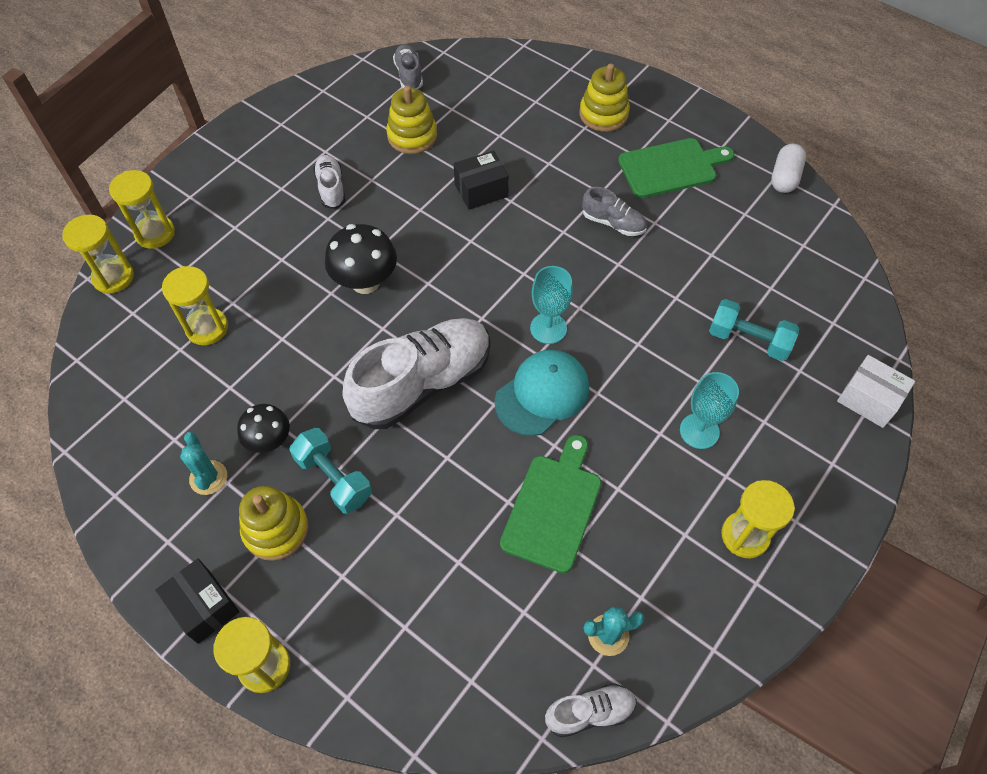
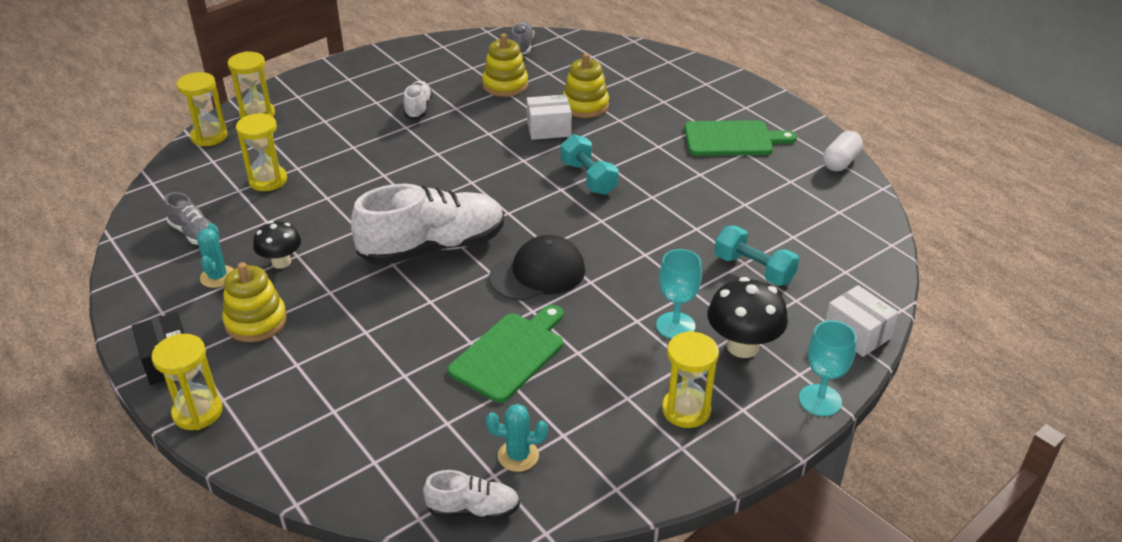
camera: 15 degrees right, 20 degrees down
(333, 478) = (323, 297): turquoise dumbbell -> turquoise dumbbell (588, 178)
(365, 282) = (417, 172): black mushroom -> black mushroom (742, 346)
(481, 190) = (549, 129): black box -> white box
(542, 394) = (538, 273): turquoise cap -> black cap
(548, 328) = (565, 229): turquoise goblet -> turquoise goblet (820, 400)
(603, 114) = (685, 95): yellow stacking toy -> yellow stacking toy (585, 105)
(613, 223) = (660, 168): grey shoe -> grey shoe (194, 233)

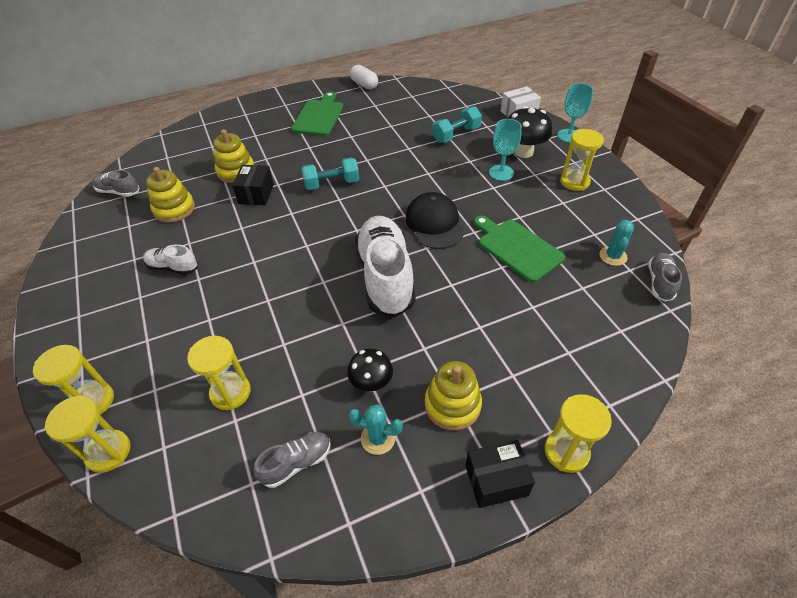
camera: 75 degrees left, 10 degrees up
(473, 509) = (659, 282): white shoe -> grey shoe
(549, 129) = (256, 194): white box -> black box

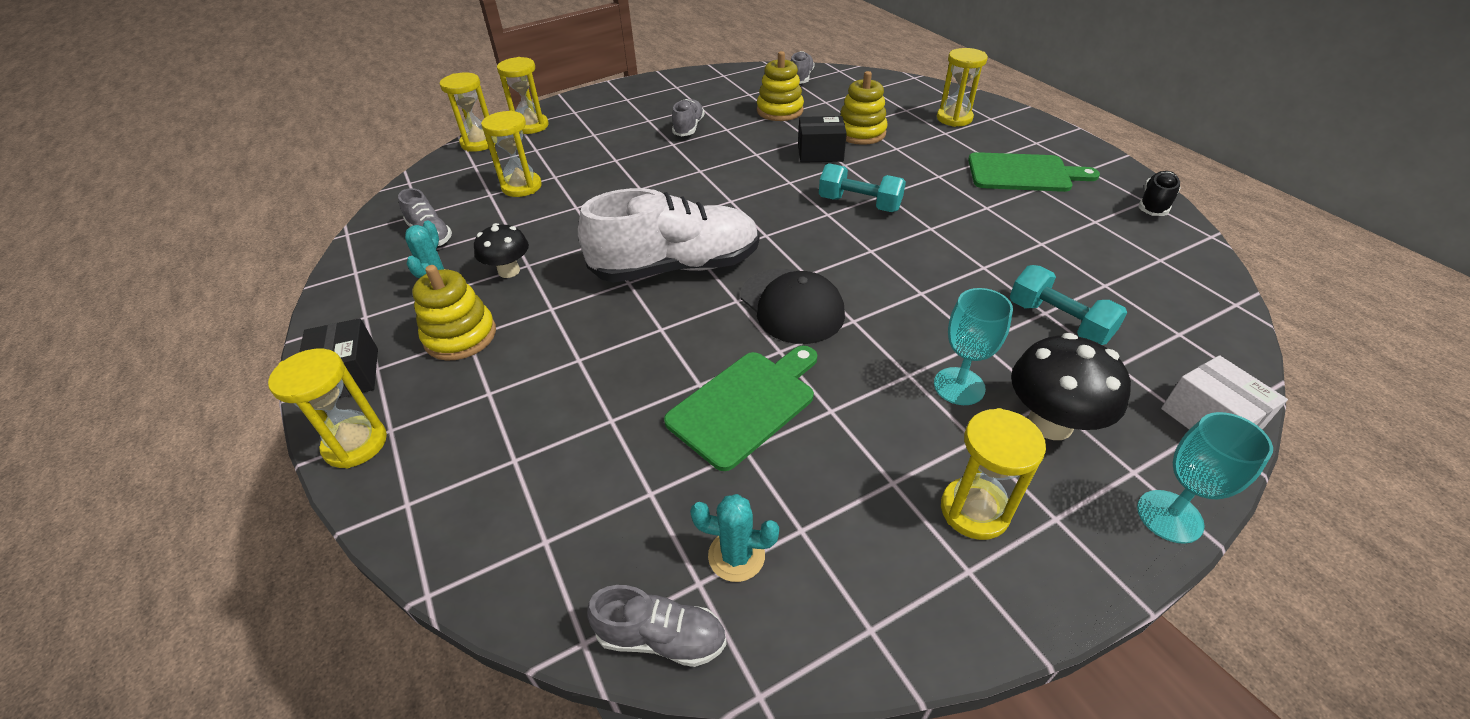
camera: 85 degrees right, 5 degrees down
(173, 267) = (688, 128): white shoe -> grey shoe
(237, 128) = (954, 118): none -> yellow hourglass
(332, 184) = (859, 204): turquoise dumbbell -> turquoise dumbbell turned 45 degrees counterclockwise
(364, 85) = (1154, 204): white capsule -> black shoe
(434, 223) = (792, 306): black cap -> black cap turned 75 degrees clockwise

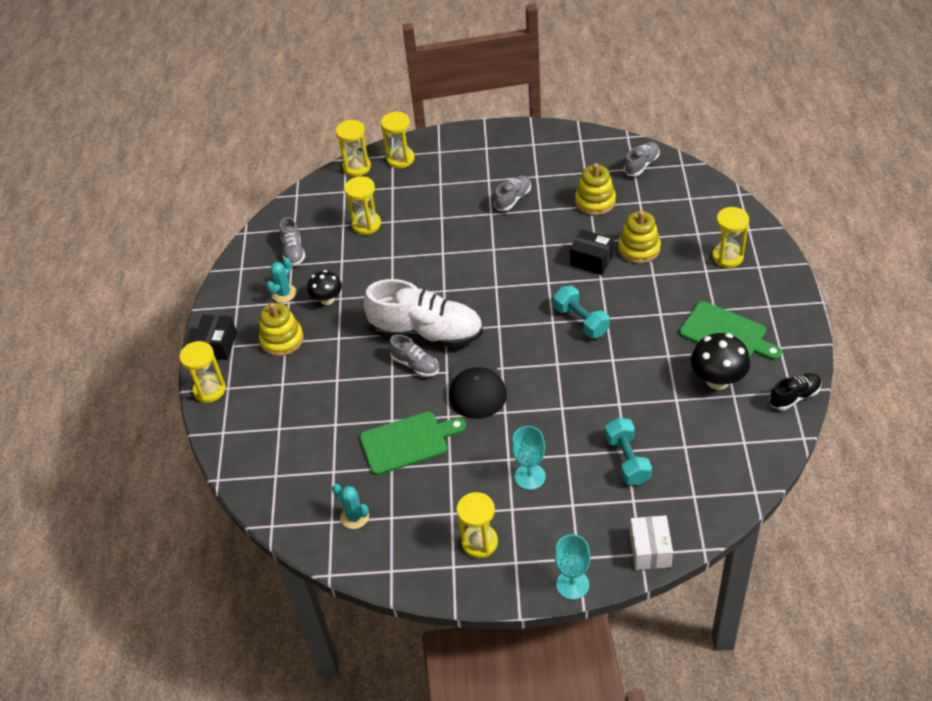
camera: 30 degrees right, 5 degrees up
(661, 637) = (303, 537): grey shoe -> grey shoe (415, 364)
(1050, 423) = (560, 516): black mushroom -> black mushroom (717, 380)

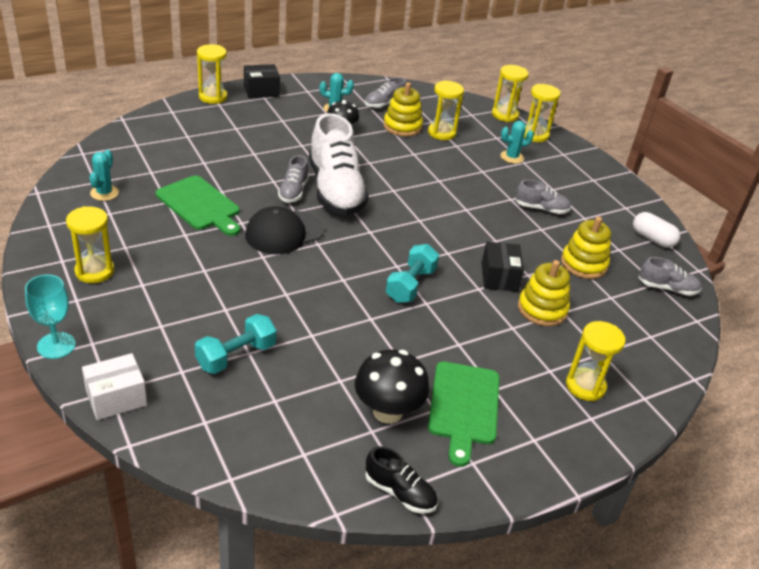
camera: 55 degrees right, 10 degrees down
(282, 340) = (283, 118): yellow stacking toy -> yellow stacking toy (402, 126)
(428, 189) = (512, 157): none -> turquoise cactus
(530, 476) = (187, 289): turquoise goblet -> none
(580, 146) = (652, 239): none -> white capsule

